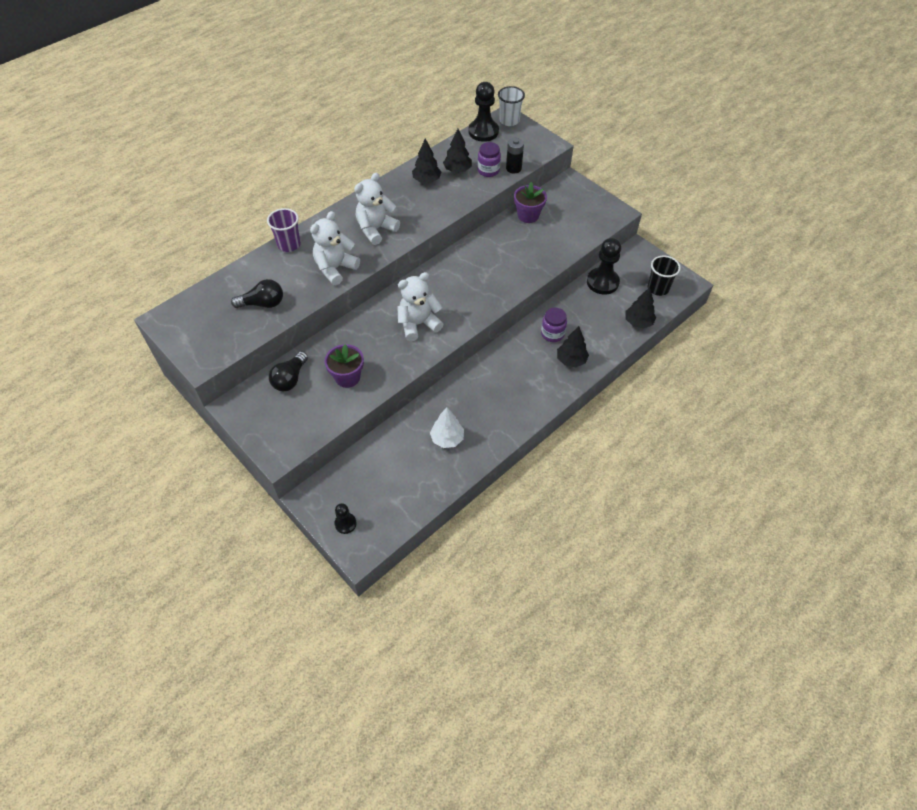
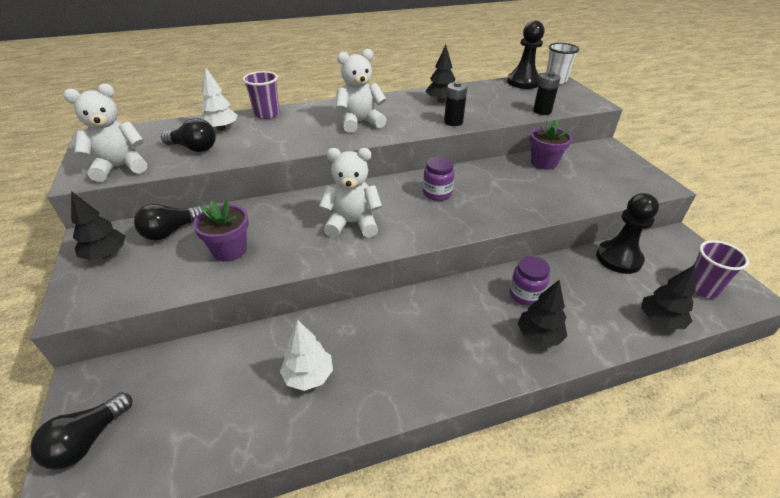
camera: 25 degrees right, 15 degrees down
(265, 274) = (221, 128): none -> white tree
(335, 268) = (291, 140): white teddy bear -> white teddy bear (120, 167)
(345, 523) = (87, 441): black pawn -> black light bulb
(450, 204) = (453, 122): none -> black battery
(457, 170) = (478, 101): black tree -> black tree (106, 255)
(488, 170) = (512, 107): purple jar -> purple jar (437, 193)
(658, 288) = (701, 288): black cup -> purple cup

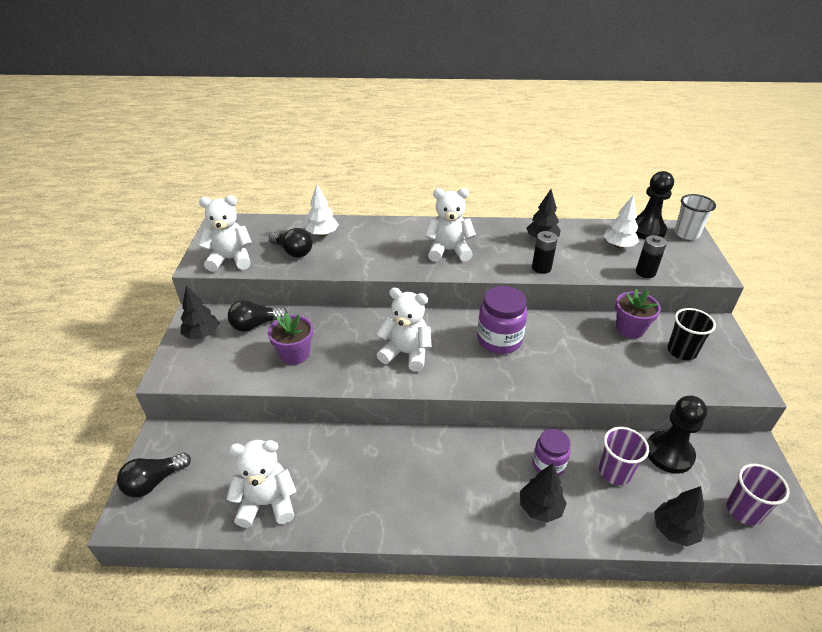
camera: 20 degrees right, 0 degrees up
(249, 419) = (267, 503): none -> white teddy bear
(266, 114) = (367, 224): purple cup -> purple cup (614, 472)
(308, 376) = (324, 482): white tree -> white tree (618, 246)
(437, 193) = (499, 340): purple jar -> purple jar, size x1.55
(594, 171) = (681, 351): none -> black cup

